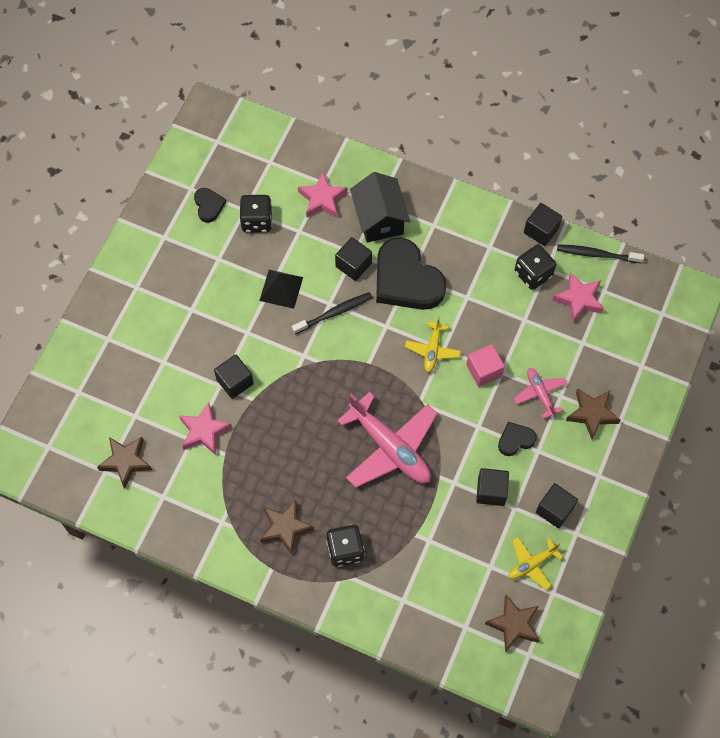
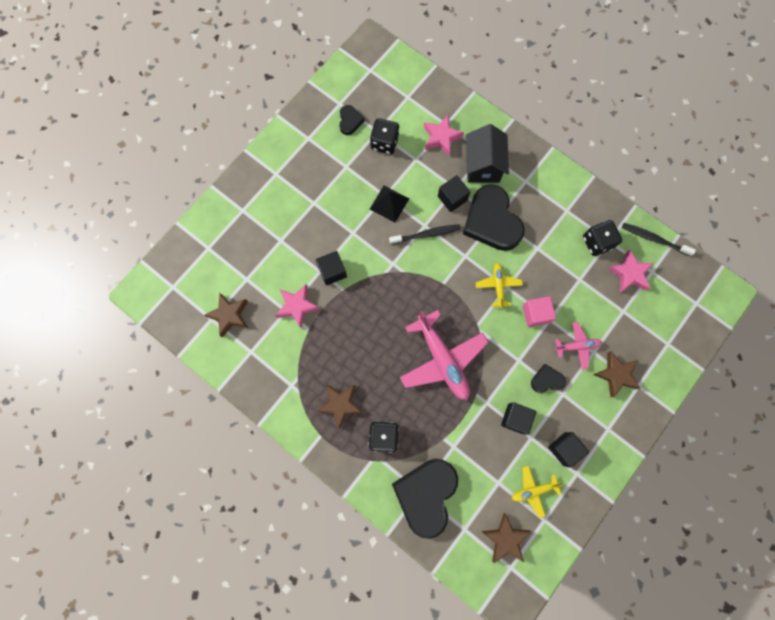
camera: 15 degrees right, 10 degrees up
(412, 601) = (426, 495): none -> black heart
(432, 350) = (498, 286): yellow plane -> yellow plane turned 150 degrees clockwise
(540, 394) = (577, 346): pink plane -> pink plane turned 90 degrees clockwise
(541, 230) = (612, 207): black cube -> none

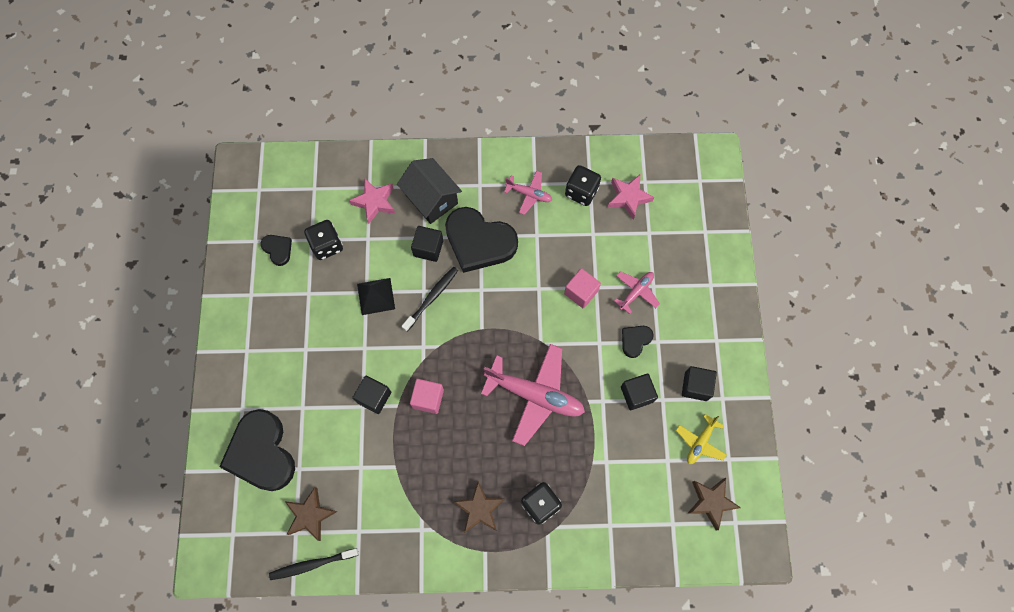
camera: 40 degrees left, 5 degrees down
(297, 306) = (368, 454): pink star -> none
(367, 301) = (428, 398): none -> pink cube
(426, 495) = (617, 523): black heart -> black heart (261, 453)
(498, 286) = (530, 293): yellow plane -> none
(556, 215) = (529, 194): none -> pink plane
(616, 374) = (685, 290): brown star -> none
(654, 239) = (625, 153): black toothbrush -> black toothbrush (312, 564)

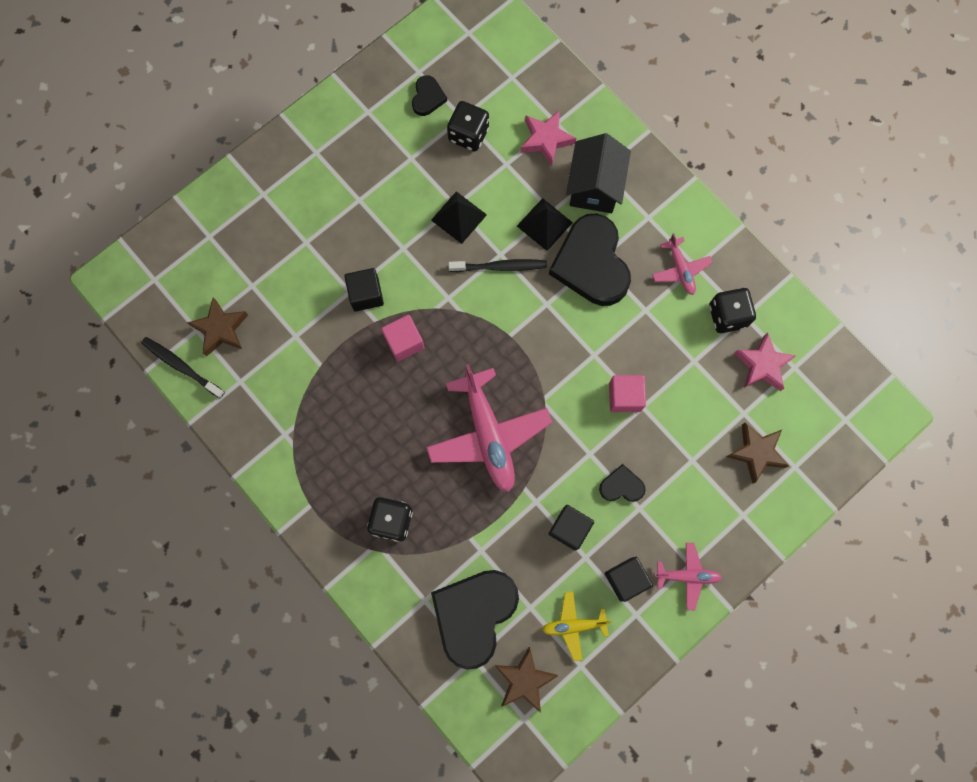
camera: 50 degrees right, 5 degrees up
(261, 453) = (239, 243): black heart -> black heart (474, 615)
(428, 248) = (544, 224): black cube -> black pyramid
(479, 509) = (343, 470): brown star -> brown star (756, 453)
(636, 292) = (671, 448): pink plane -> pink plane (687, 576)

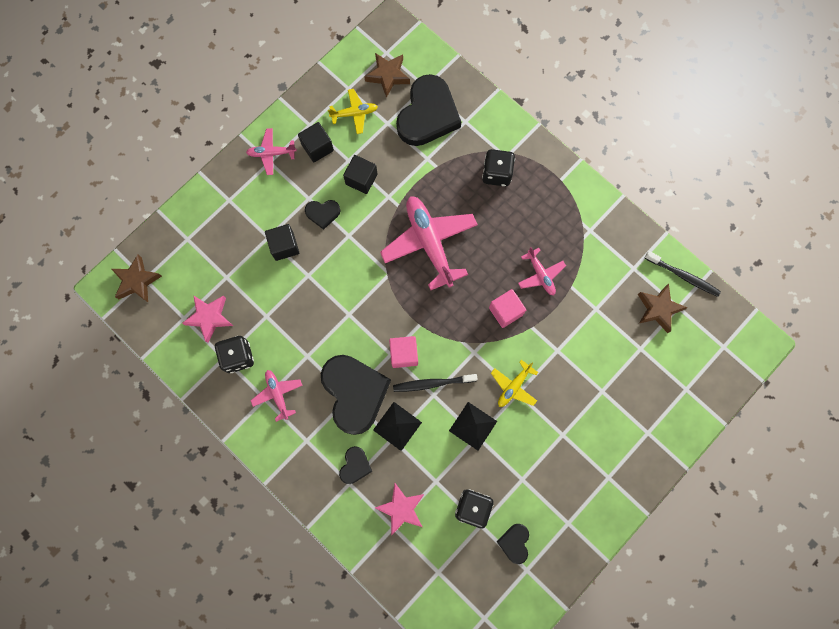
camera: 175 degrees right, 0 degrees up
(355, 383) = (540, 275): none -> pink plane
(366, 294) = (543, 349): black cube -> black cube (284, 246)
(406, 255) = (513, 386): none -> yellow plane
(594, 186) = (355, 466): black house -> black heart
(625, 397) = (322, 282): pink cube -> pink cube (404, 354)
(756, 453) = (217, 247): brown star -> brown star (137, 281)

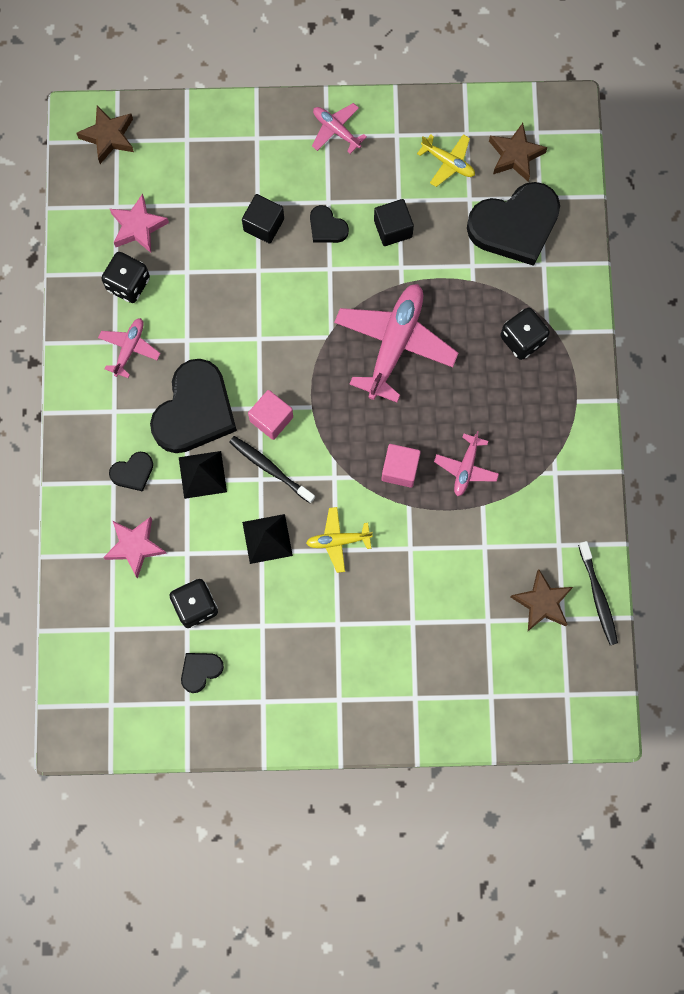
camera: 45 degrees right, 0 degrees up
(317, 147) = (382, 163): black cube -> none

